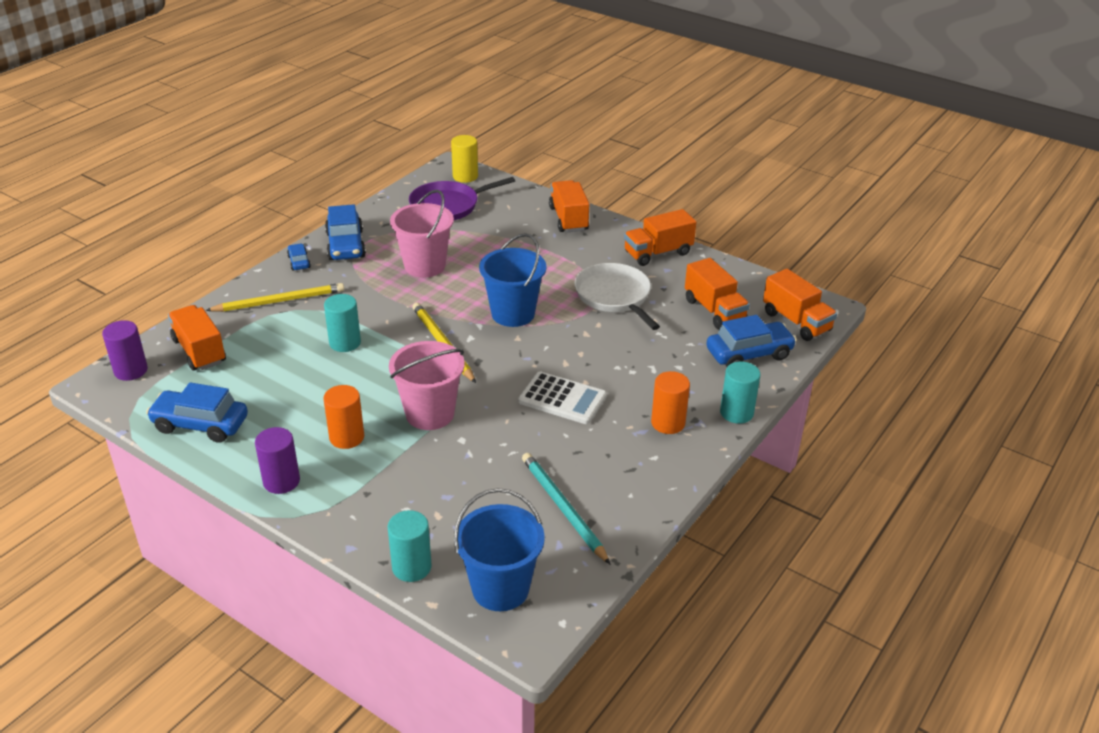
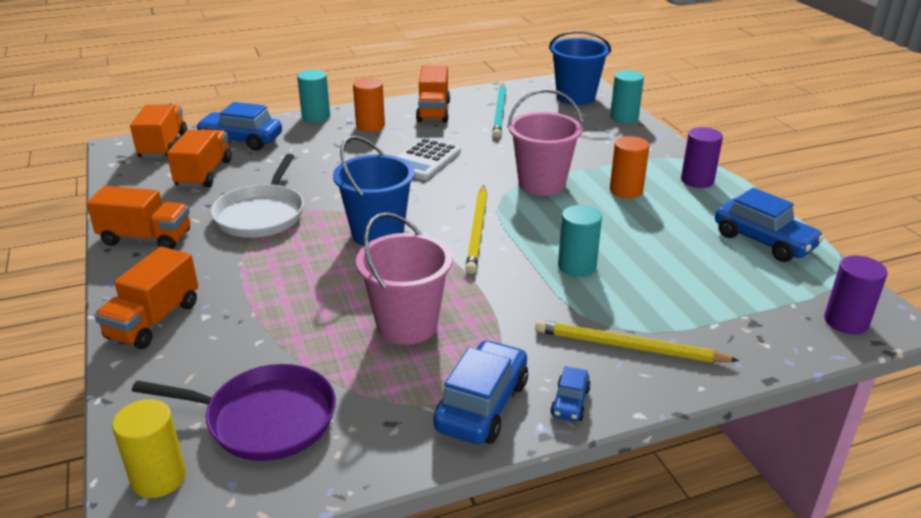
camera: 145 degrees left, 5 degrees down
(199, 351) = (754, 316): orange truck -> orange truck (433, 111)
(562, 399) = (424, 160): white calculator -> white calculator turned 120 degrees counterclockwise

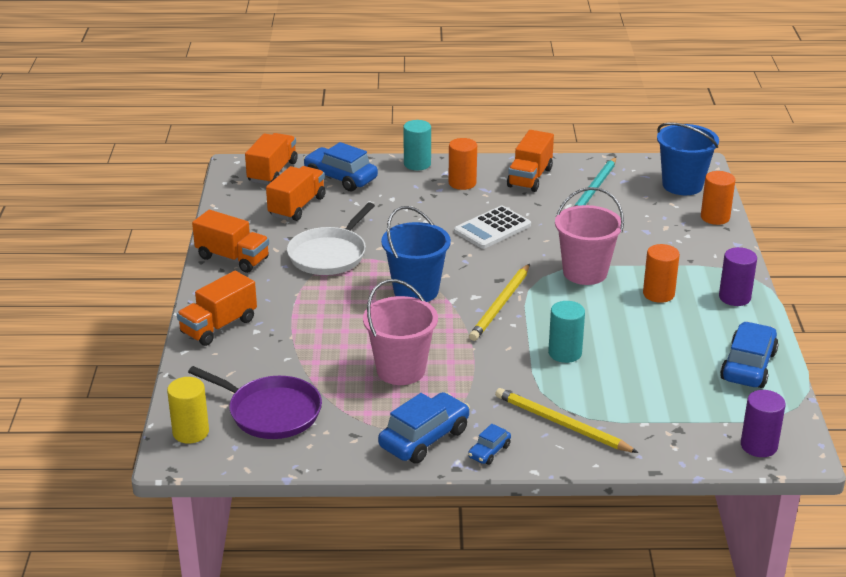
camera: 20 degrees right, 0 degrees up
(624, 117) = (715, 217): turquoise cylinder -> orange cylinder
(763, 241) = (748, 366): blue car -> blue car turned 135 degrees counterclockwise

